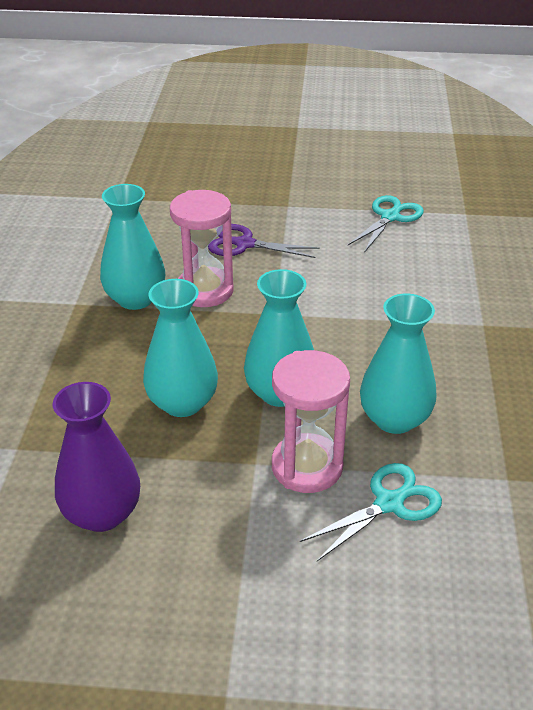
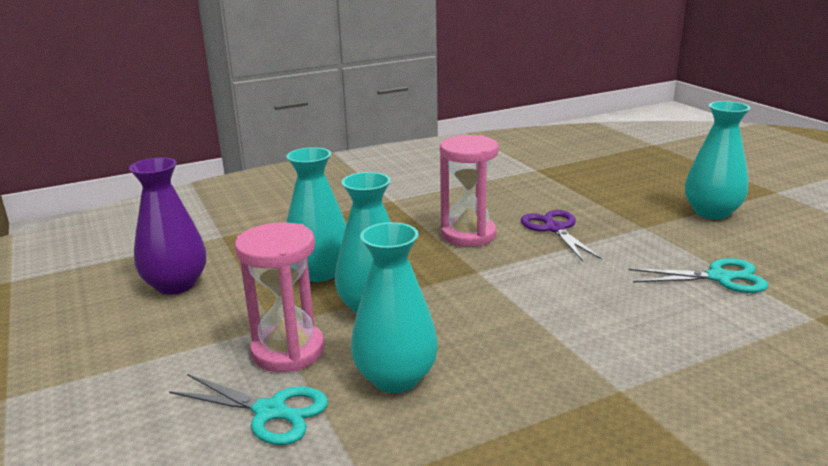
camera: 60 degrees right, 15 degrees down
(135, 299) = (423, 216): turquoise vase -> turquoise vase (711, 212)

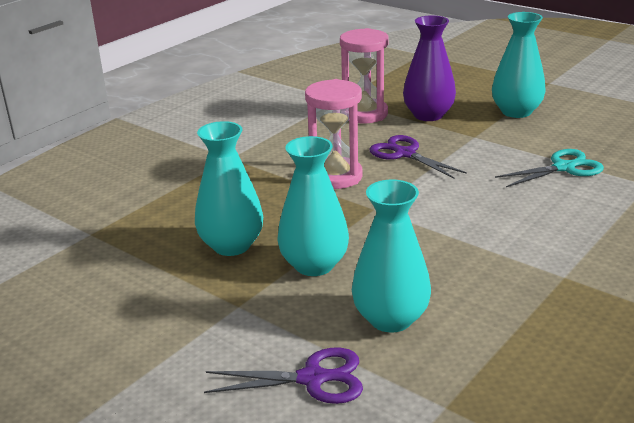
camera: 25 degrees left, 5 degrees up
(176, 285) = (95, 295): purple vase -> purple vase (428, 115)
(270, 412) = (312, 379): turquoise scissors -> purple scissors
(288, 351) = (275, 324): pink hourglass -> pink hourglass (364, 114)

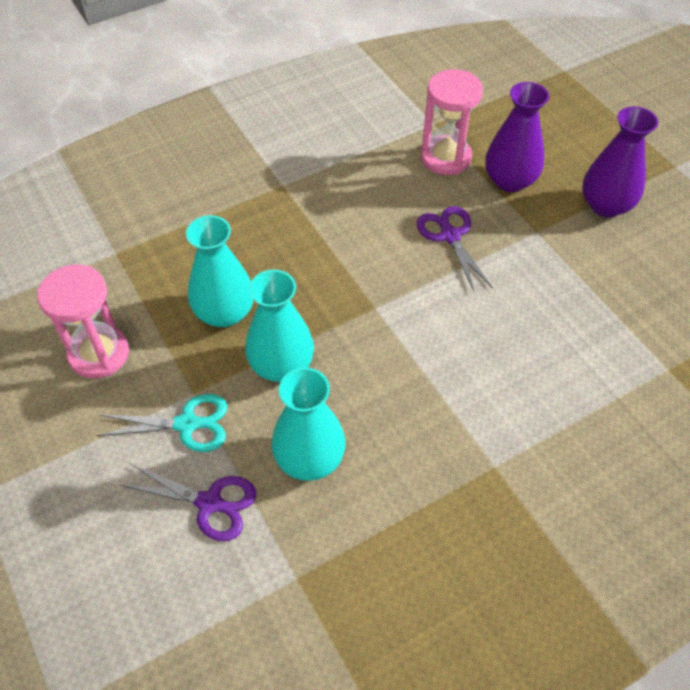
camera: 20 degrees right, 25 degrees up
(335, 176) = (365, 248): pink hourglass -> pink hourglass (99, 354)
(516, 112) = (606, 205): turquoise vase -> purple vase
(563, 168) = (596, 313): turquoise scissors -> turquoise scissors (187, 424)

